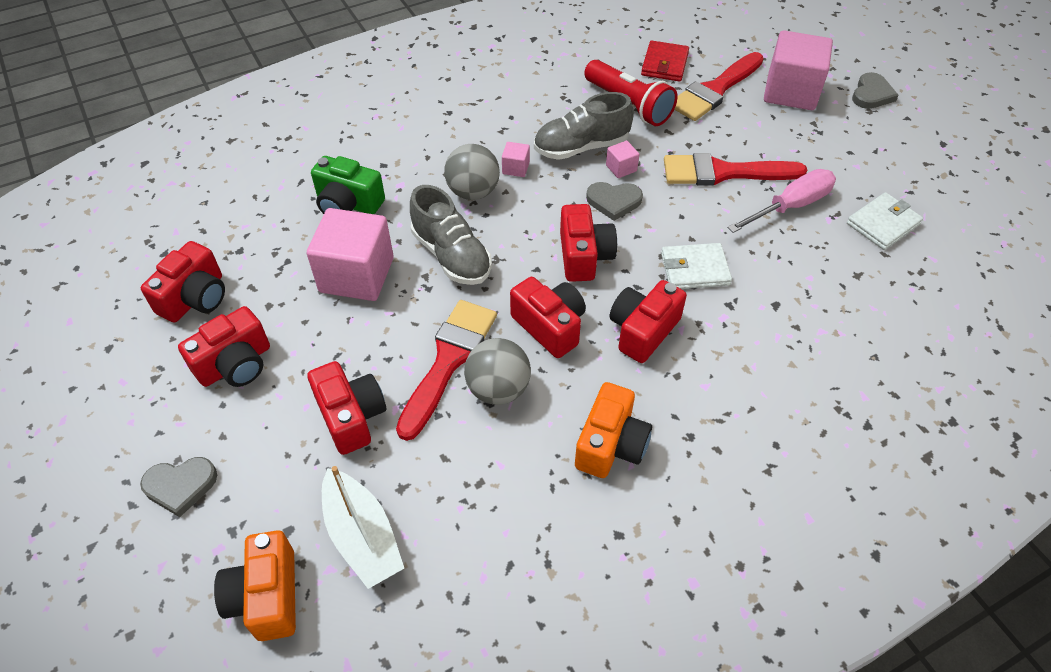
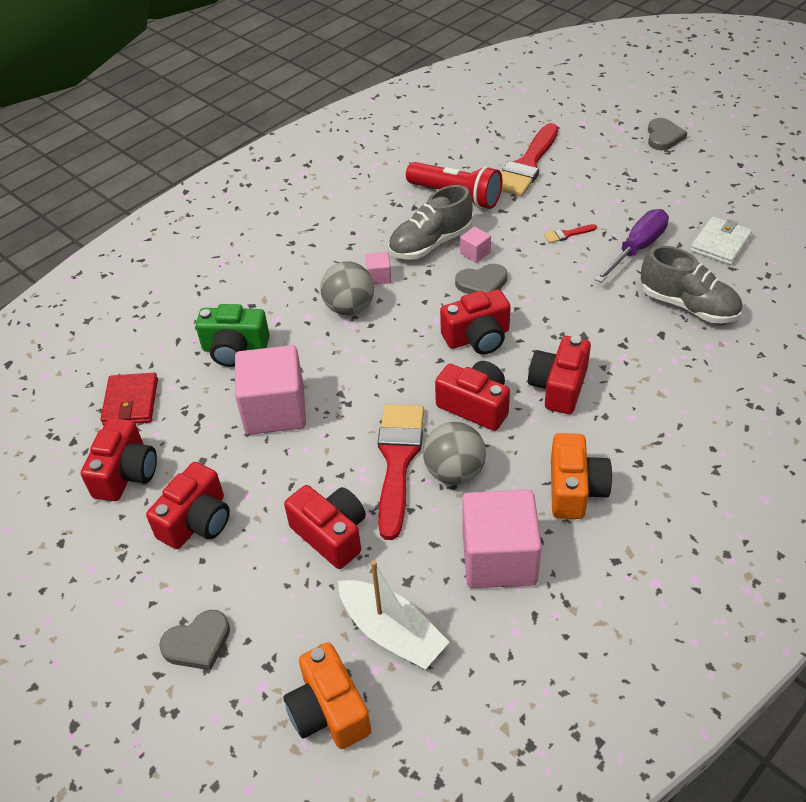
camera: 15 degrees left, 5 degrees down
(451, 256) = (356, 369): grey shoe -> grey shoe (688, 306)
(584, 256) = (477, 337): red camera -> red camera turned 90 degrees clockwise
(664, 64) = (472, 152): red wallet -> red wallet (131, 402)
(694, 269) = (579, 323): white wallet -> none
(724, 172) = (567, 234): red brush -> red brush, size x0.41
(790, 206) = (637, 248): pink screwdriver -> purple screwdriver
(791, 92) = (594, 151): pink cube -> pink cube (499, 558)

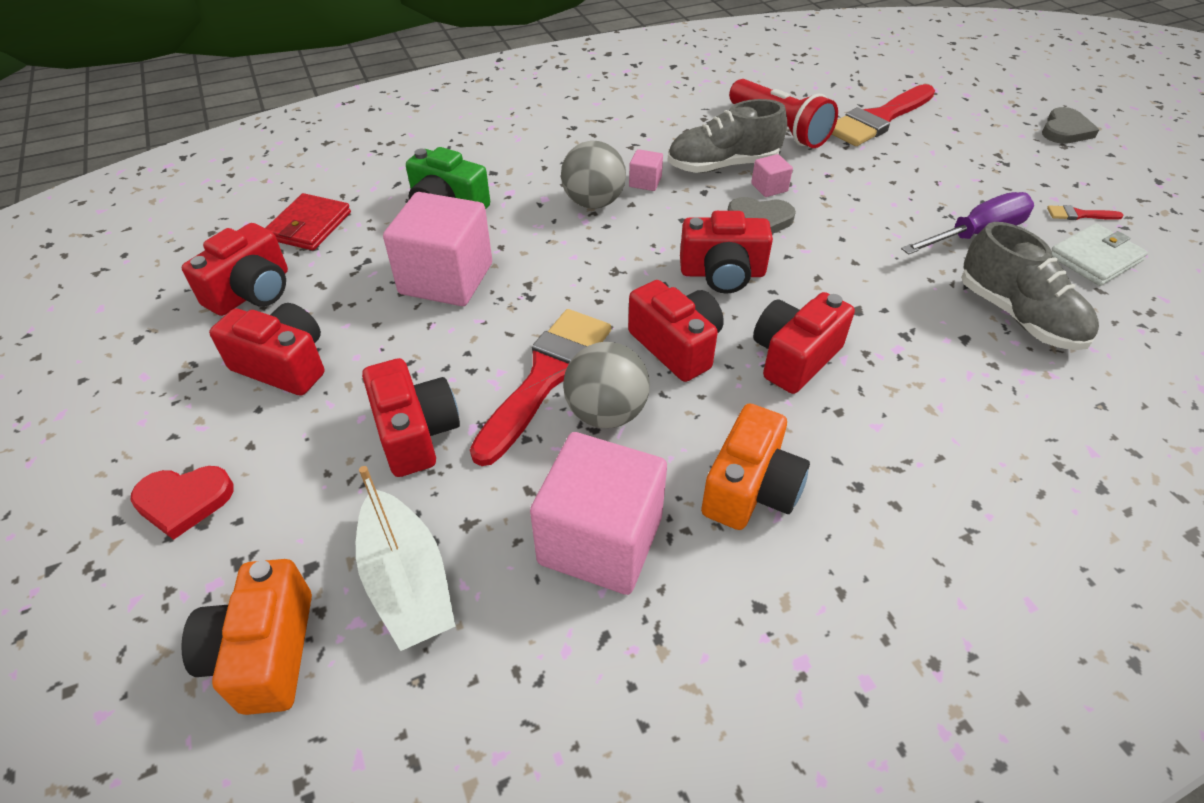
camera: 20 degrees right, 0 degrees up
(197, 521) = (284, 365): red camera -> red camera turned 120 degrees counterclockwise
(198, 643) = (184, 501): grey heart -> red heart
(567, 234) = (892, 197): red brush -> red brush (1079, 215)

